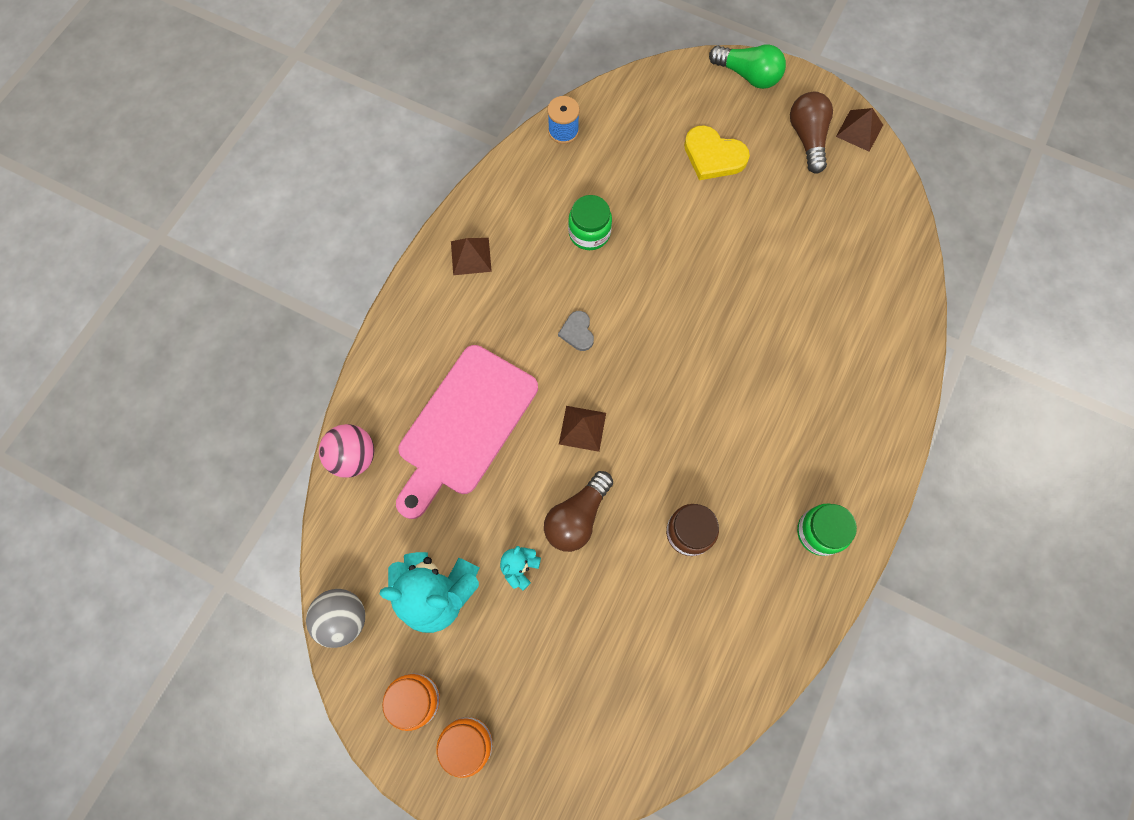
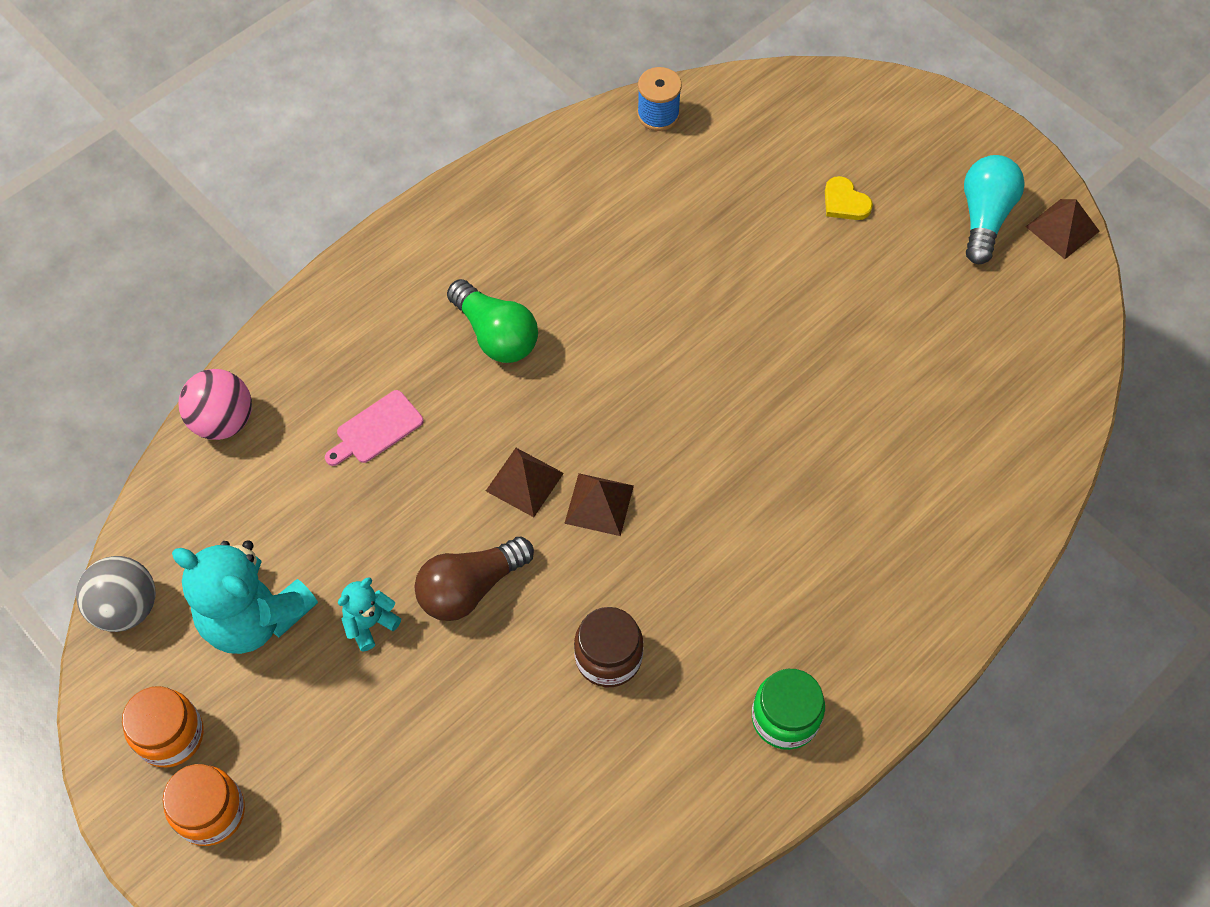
camera: 20 degrees right, 10 degrees down
(465, 426) = (376, 429): pink cutting board -> pink cutting board, size x0.41
(471, 256) = (473, 229): brown pyramid -> brown pyramid (599, 504)
(577, 332) = (569, 363): grey heart -> none
(589, 233) = (638, 247): green jar -> none
(713, 156) = (845, 202): yellow heart -> yellow heart, size x0.58
(747, 75) = (935, 116): green light bulb -> green light bulb (495, 335)
(807, 138) = (984, 217): brown light bulb -> turquoise light bulb

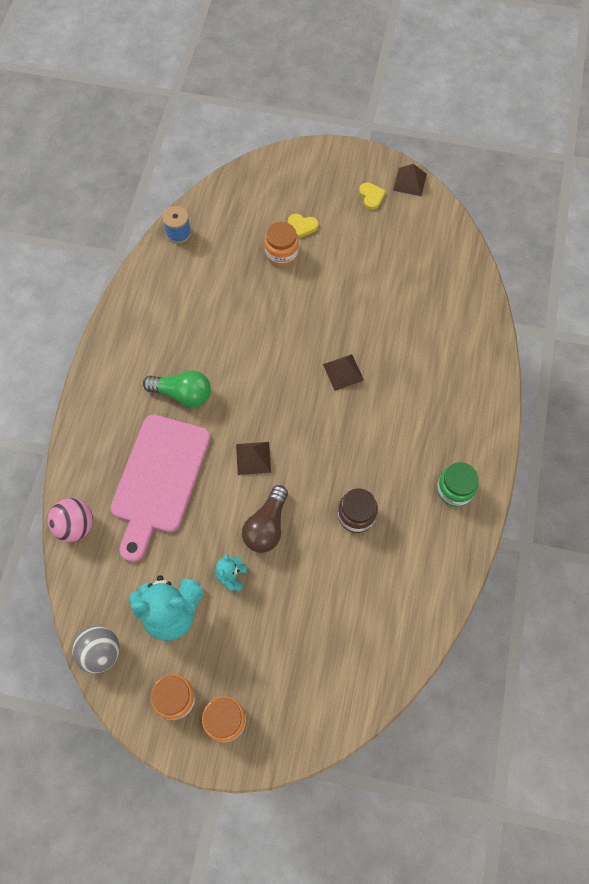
camera: 35 degrees left, 5 degrees up
(376, 429) = (159, 479): pink cutting board -> pink cutting board, size x2.44
(599, 504) = (297, 446): brown pyramid -> brown pyramid (343, 372)
(785, 223) = (281, 253): none -> orange jar
(984, 217) = (371, 196): turquoise light bulb -> yellow heart

